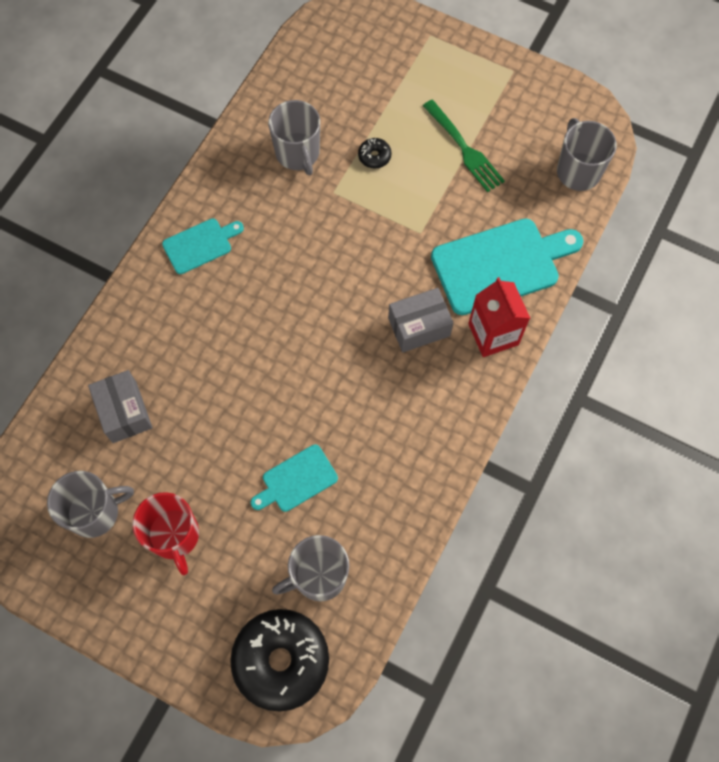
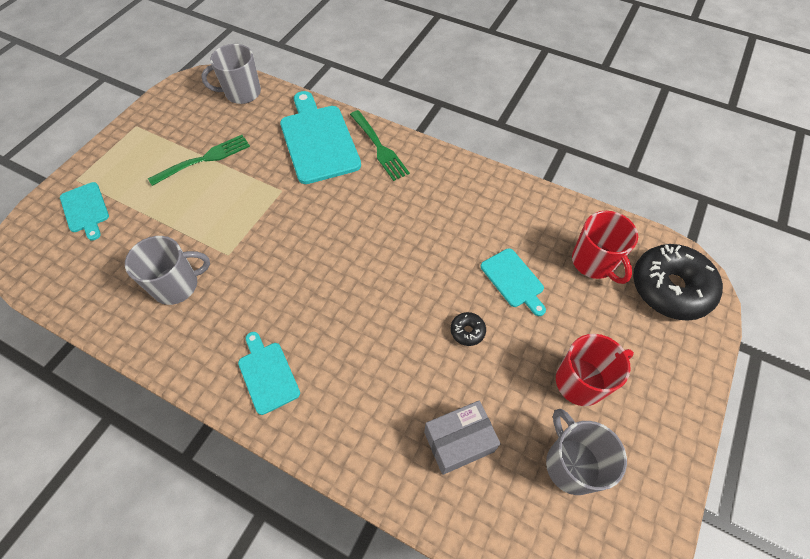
camera: 90 degrees left, 10 degrees down
(319, 576) = (594, 262): grey mug -> red mug
(374, 156) = (196, 222): black donut -> black donut (467, 331)
(391, 54) = (85, 209): none -> turquoise cutting board
(419, 327) = (370, 193): grey box -> none
(493, 334) = (378, 147): red carton -> green fork

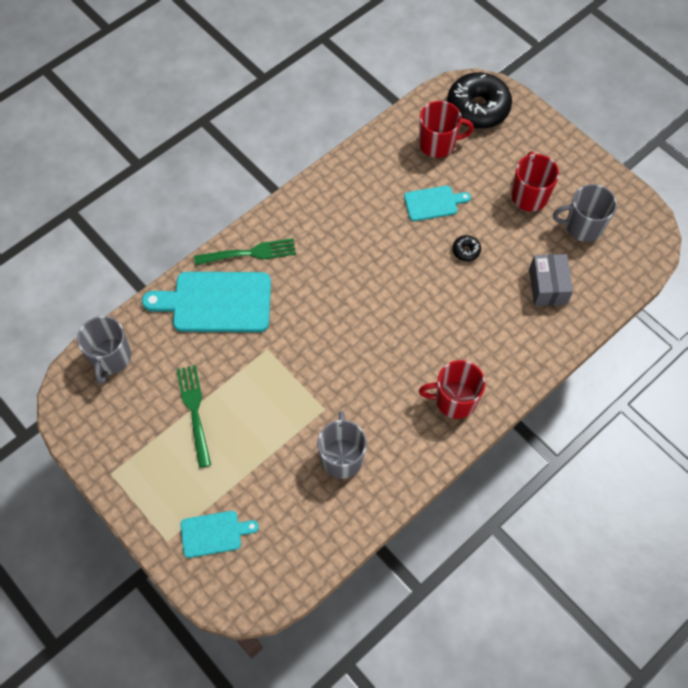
camera: 70 degrees left, 5 degrees up
(267, 374) = (454, 400): turquoise cutting board -> red mug

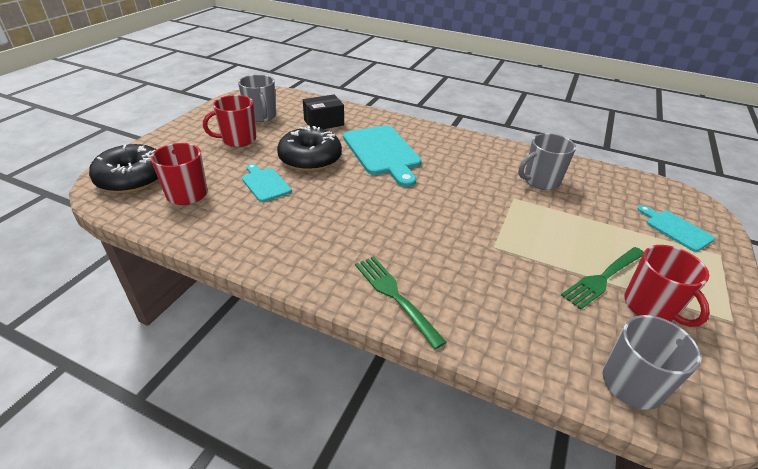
camera: 115 degrees left, 25 degrees down
(216, 302) = (477, 304): turquoise cutting board -> turquoise cutting board (382, 152)
(454, 400) = (446, 143): red mug -> red mug (650, 307)
(466, 250) = (310, 159): black donut -> black donut, size x2.42
(547, 286) = (324, 122): grey box -> black box

